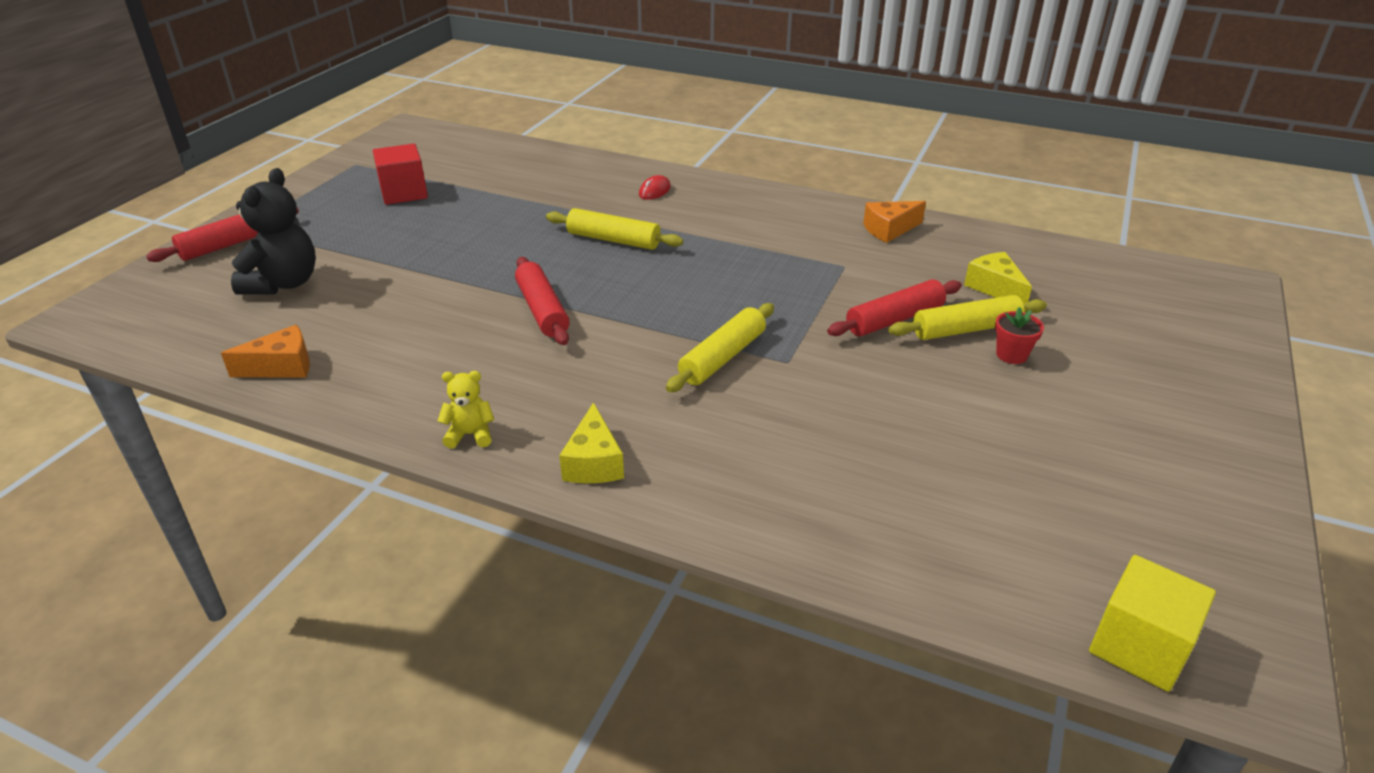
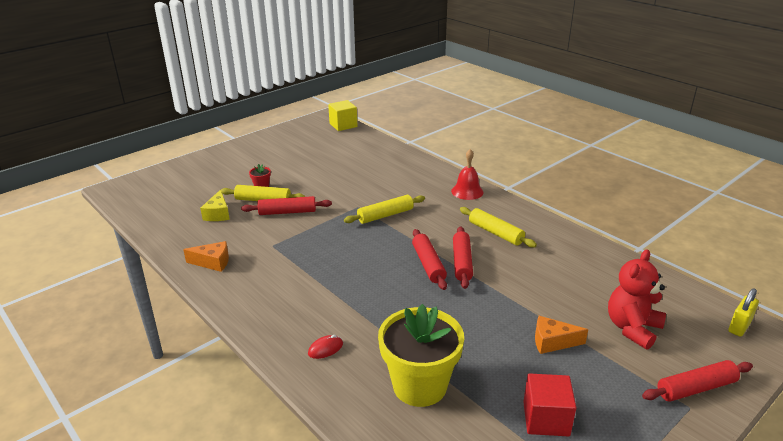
camera: 155 degrees left, 5 degrees down
(120, 318) = (739, 327): none -> yellow padlock
(282, 367) = (613, 265): orange cheese -> orange cheese (552, 342)
(283, 283) = (632, 328): black teddy bear -> red teddy bear
(470, 434) = (515, 211): yellow teddy bear -> none
(537, 188) = (419, 385): none -> yellow flower pot
(593, 295) = (428, 264): none -> red rolling pin
(593, 462) = (467, 191): yellow cheese -> red bell
(613, 240) = (391, 304): yellow rolling pin -> yellow rolling pin (495, 233)

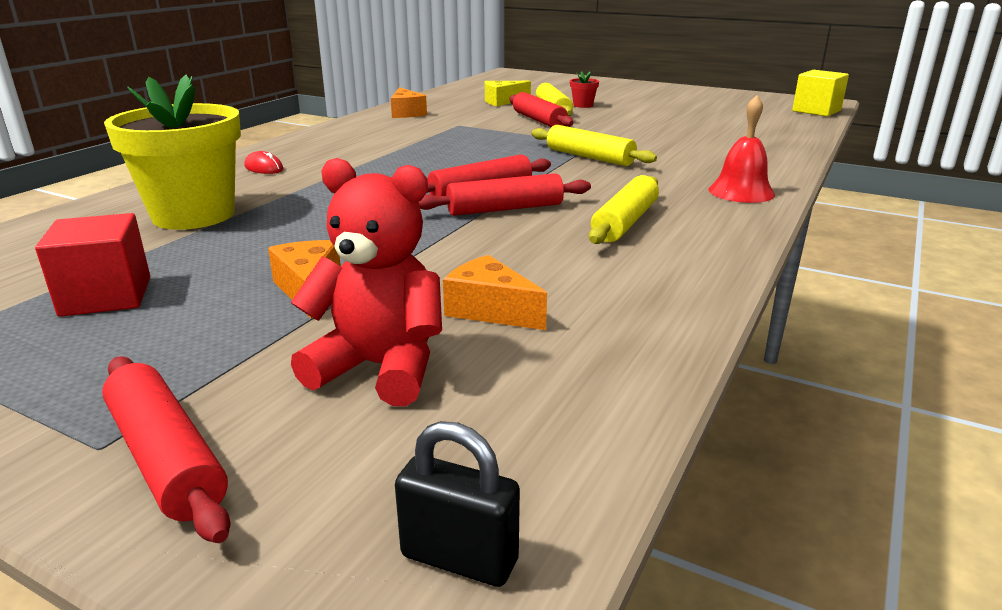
camera: 70 degrees right, 5 degrees down
(585, 291) = (490, 310): none -> orange cheese
(739, 327) = (459, 558): yellow padlock -> black padlock

